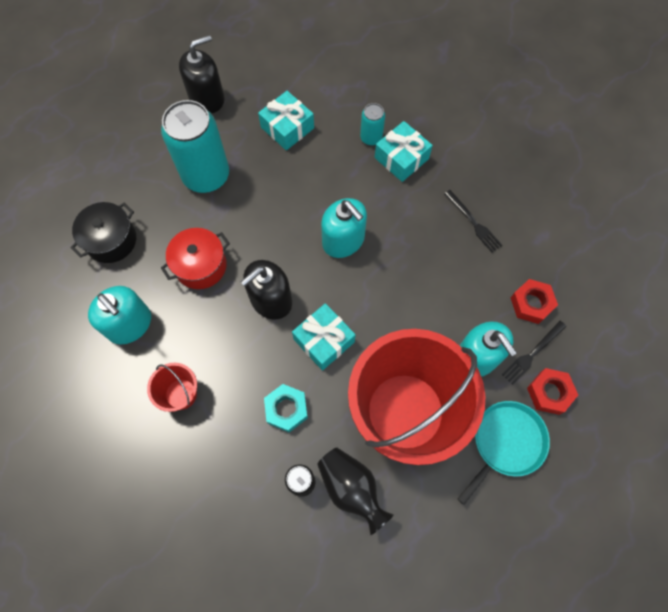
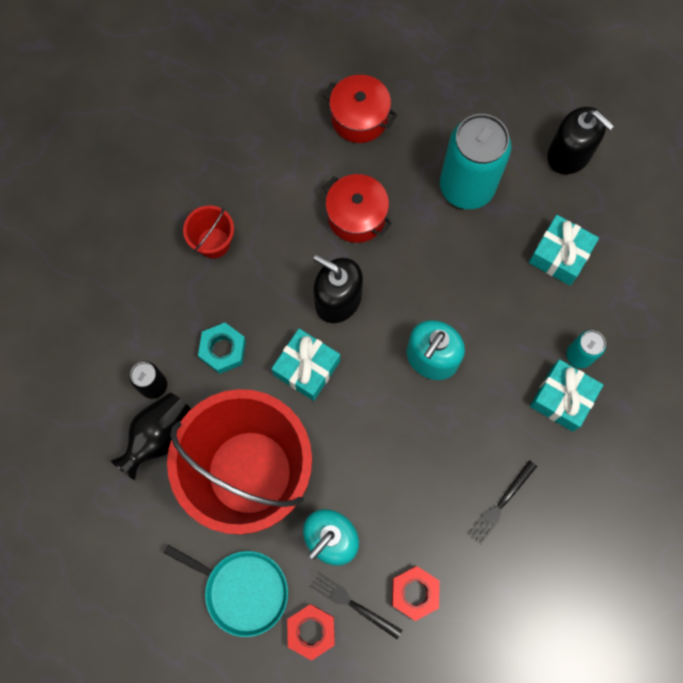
camera: 75 degrees right, 5 degrees up
(111, 240) = (359, 118): black pot -> red pot
(129, 324) = (272, 169): turquoise soap dispenser -> none

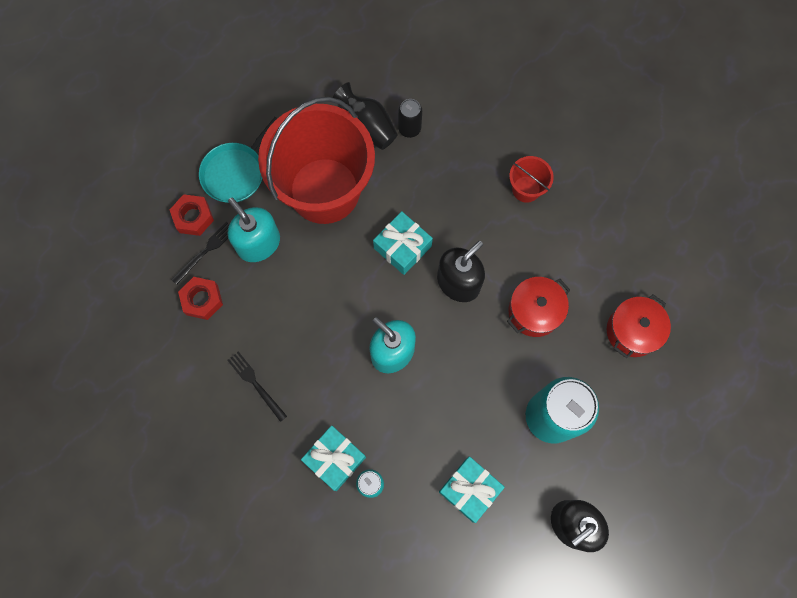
camera: 100 degrees right, 0 degrees up
(223, 350) = (430, 184): turquoise nut -> none

